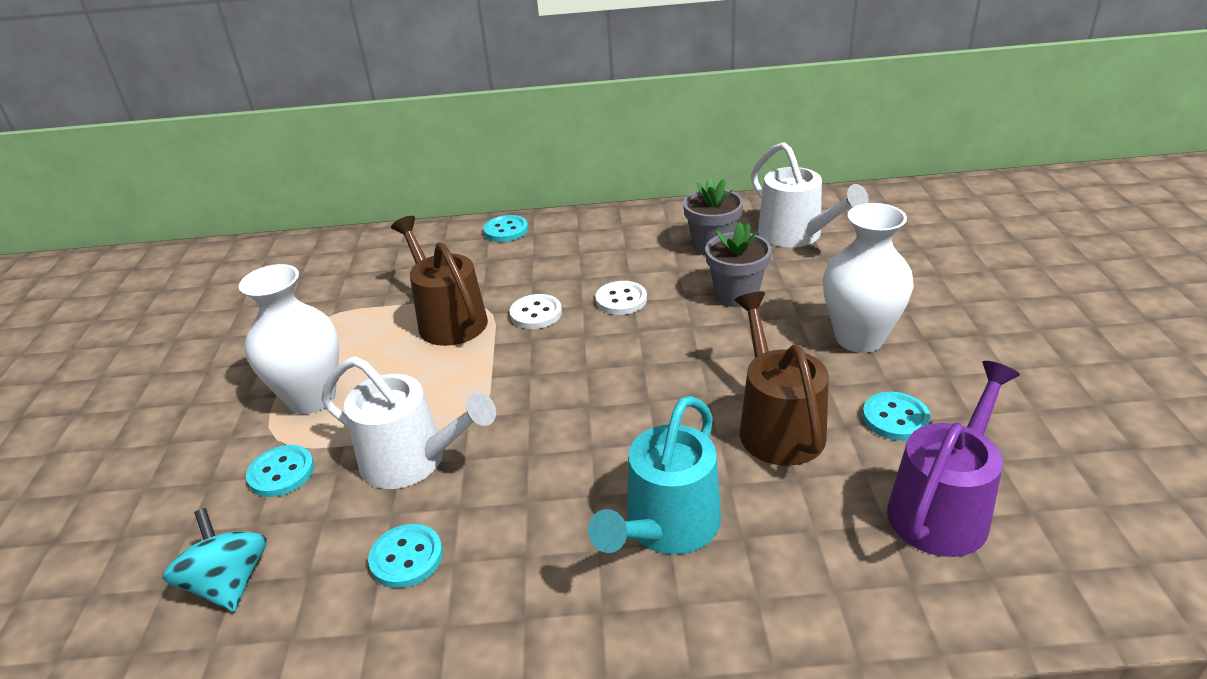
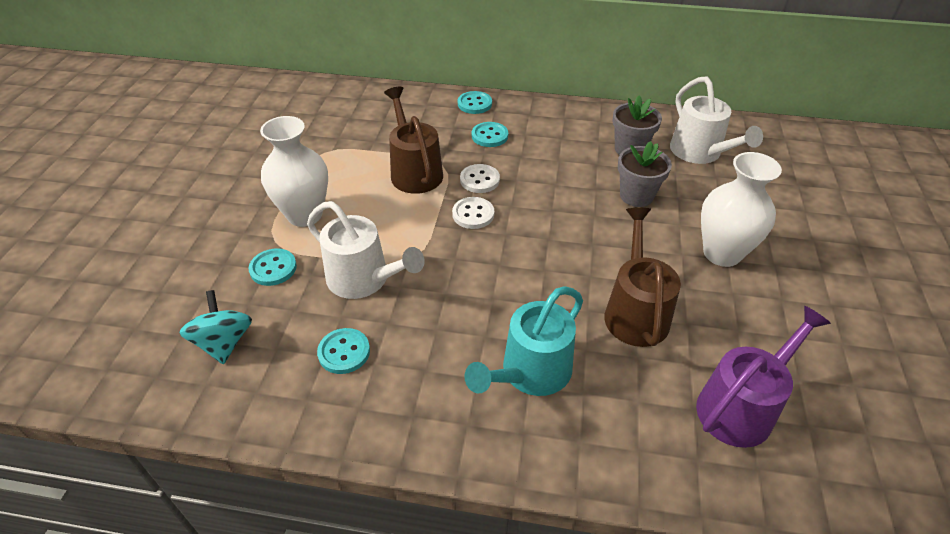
camera: 10 degrees right, 10 degrees up
(621, 300) = (546, 181): white button -> white button (473, 214)
(895, 418) = (728, 326): turquoise button -> turquoise button (489, 136)

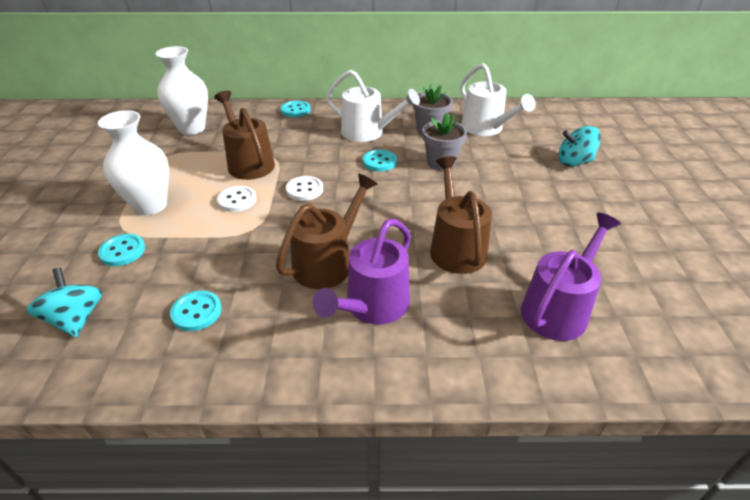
camera: 10 degrees left, 5 degrees down
(364, 279) = (210, 250): white watering can -> white watering can (367, 132)
(479, 180) = (307, 164): white button -> white button (237, 200)
(488, 311) = (327, 262): none -> brown watering can
(489, 136) = (311, 131): turquoise button -> turquoise button (379, 162)
(530, 372) = (373, 306): turquoise watering can -> purple watering can
(722, 253) = (518, 196): white vase -> white vase (192, 128)
(802, 212) = (574, 162): none -> turquoise spinning top

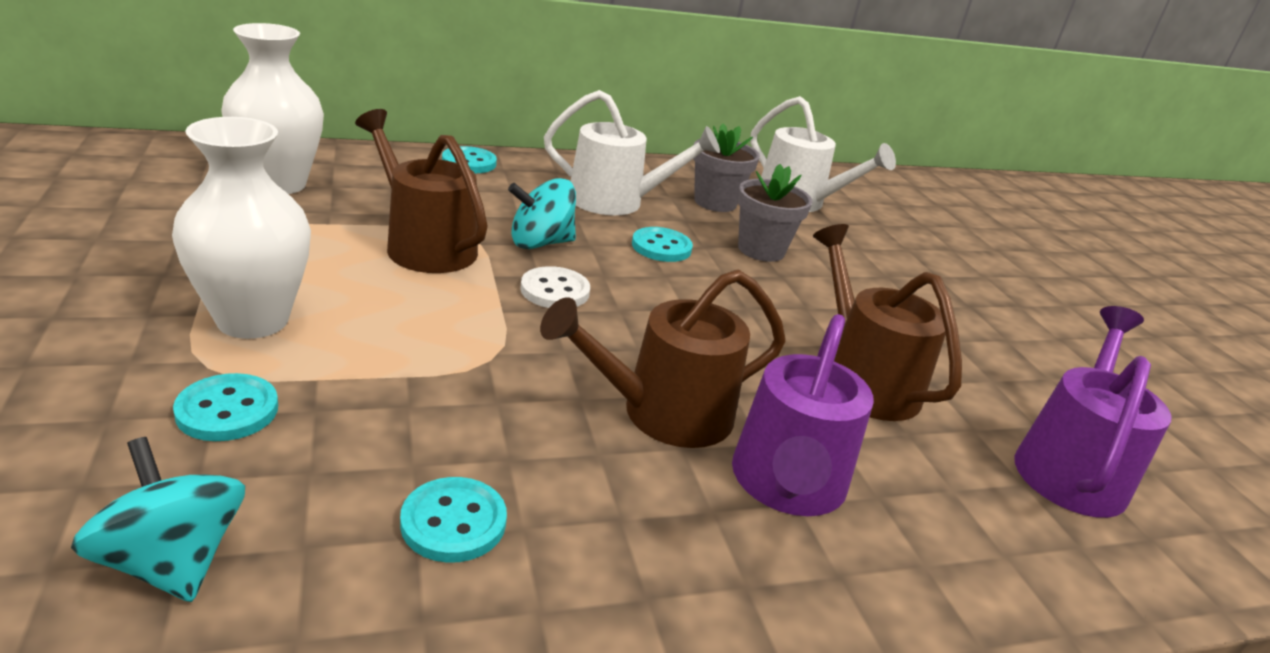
camera: 20 degrees left, 10 degrees down
(237, 200) = (434, 309): white button -> none
(327, 262) = (664, 413): brown watering can -> brown watering can turned 135 degrees counterclockwise
(574, 162) = (951, 251): turquoise spinning top -> turquoise spinning top (540, 243)

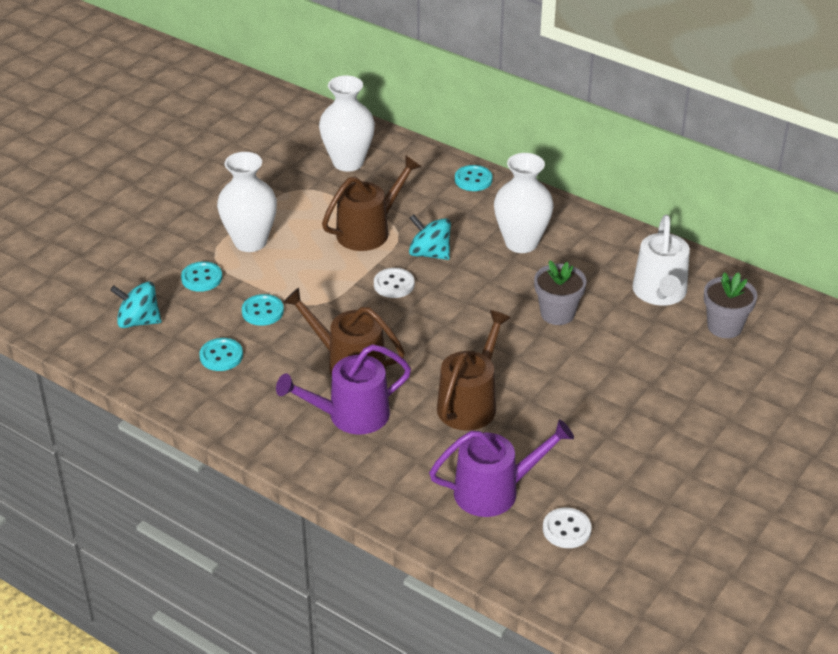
camera: 55 degrees right, 10 degrees up
(172, 561) = (138, 321): turquoise spinning top -> turquoise spinning top turned 90 degrees counterclockwise
(425, 245) = (368, 231): brown watering can -> brown watering can turned 45 degrees clockwise
(615, 201) = (521, 243): white watering can -> white vase
(661, 247) = (495, 285): turquoise button -> turquoise button (262, 311)
(715, 202) = (591, 269): grey flower pot -> grey flower pot (724, 326)
(1184, 461) = (566, 529): none -> white button

